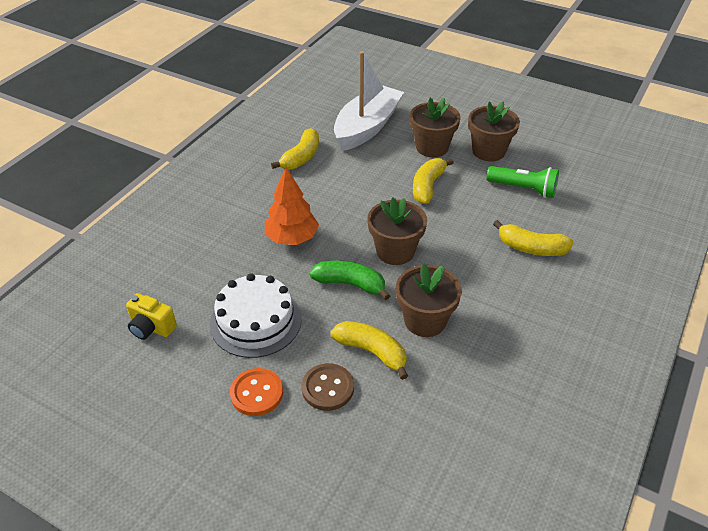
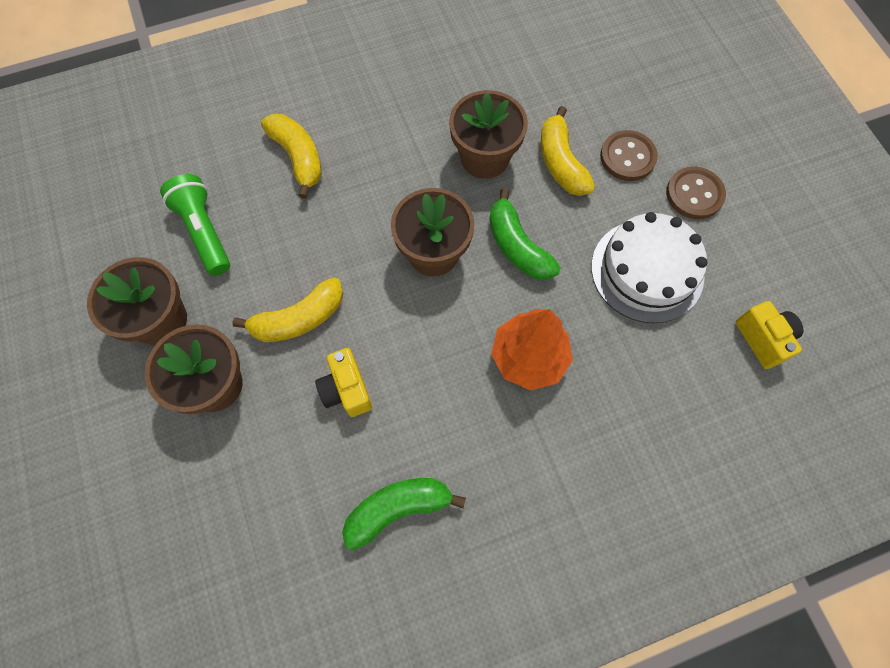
camera: 140 degrees left, 25 degrees up
(256, 393) = (694, 194): orange button -> brown button
(301, 157) = (398, 509): yellow banana -> green banana
(367, 127) = (248, 504): white boat -> none
(371, 177) = (346, 390): none -> yellow camera

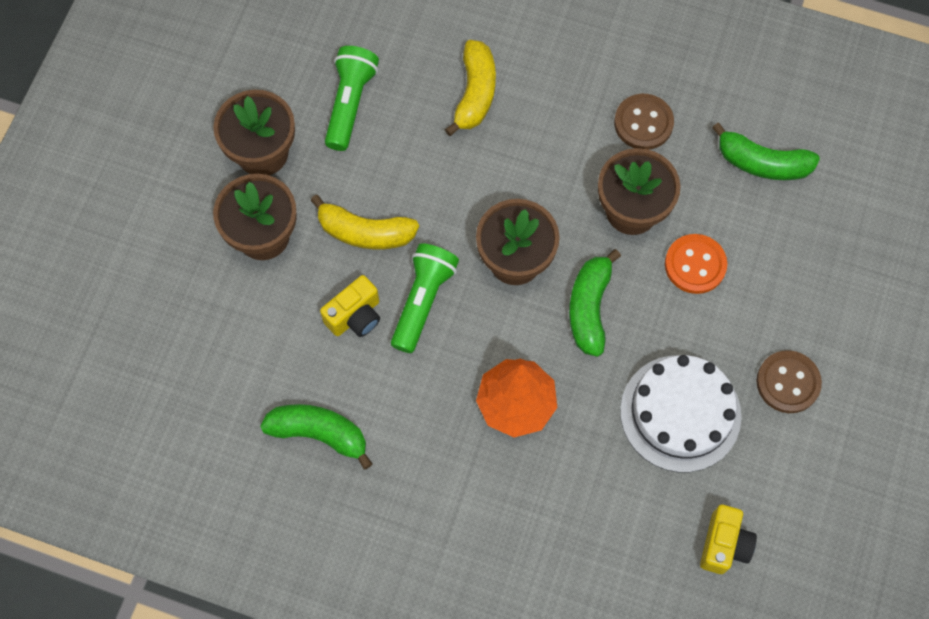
camera: 40 degrees right, 0 degrees up
(346, 390) = (355, 316): yellow camera -> yellow camera turned 150 degrees counterclockwise
(390, 336) = (423, 301): none -> green flashlight
(541, 66) = (762, 163): none -> green banana
(561, 162) = (695, 265): yellow banana -> orange button
(627, 157) = (760, 305): brown button -> brown button (643, 123)

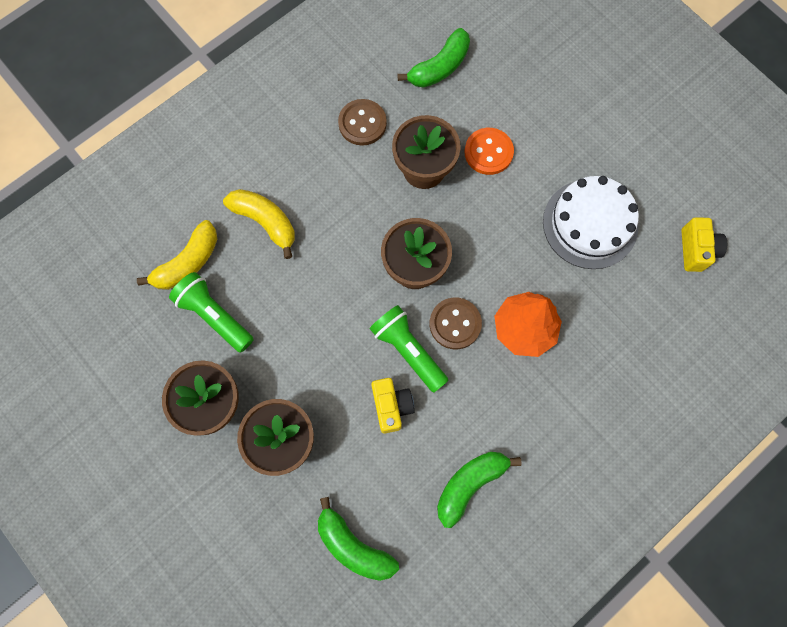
camera: 60 degrees left, 5 degrees up
(365, 232) = (328, 362): yellow banana -> yellow banana (188, 262)
(589, 308) = (480, 238): green banana -> green banana (353, 545)
(724, 544) = (696, 250): yellow camera -> yellow camera turned 45 degrees clockwise
(788, 382) = (605, 144): brown button -> brown button (455, 324)

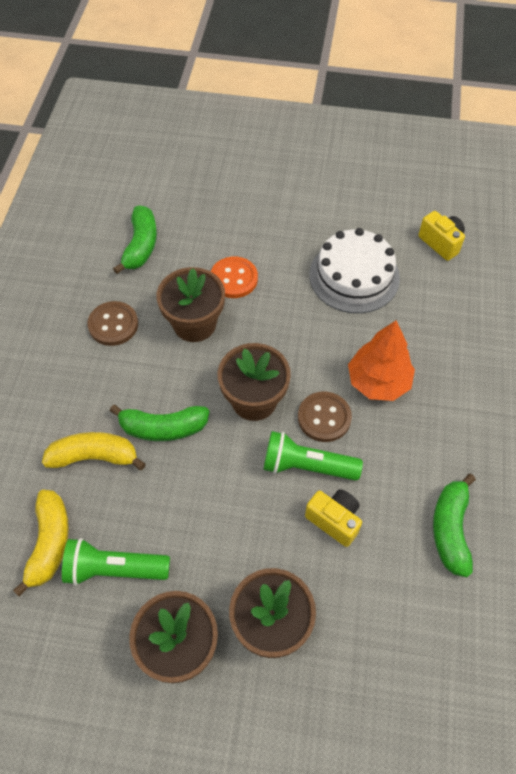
camera: 40 degrees left, 15 degrees down
(353, 545) = (410, 661): green banana -> green banana (163, 428)

